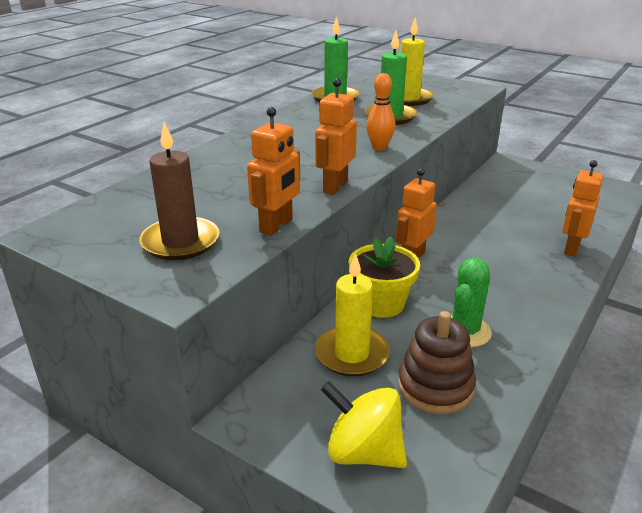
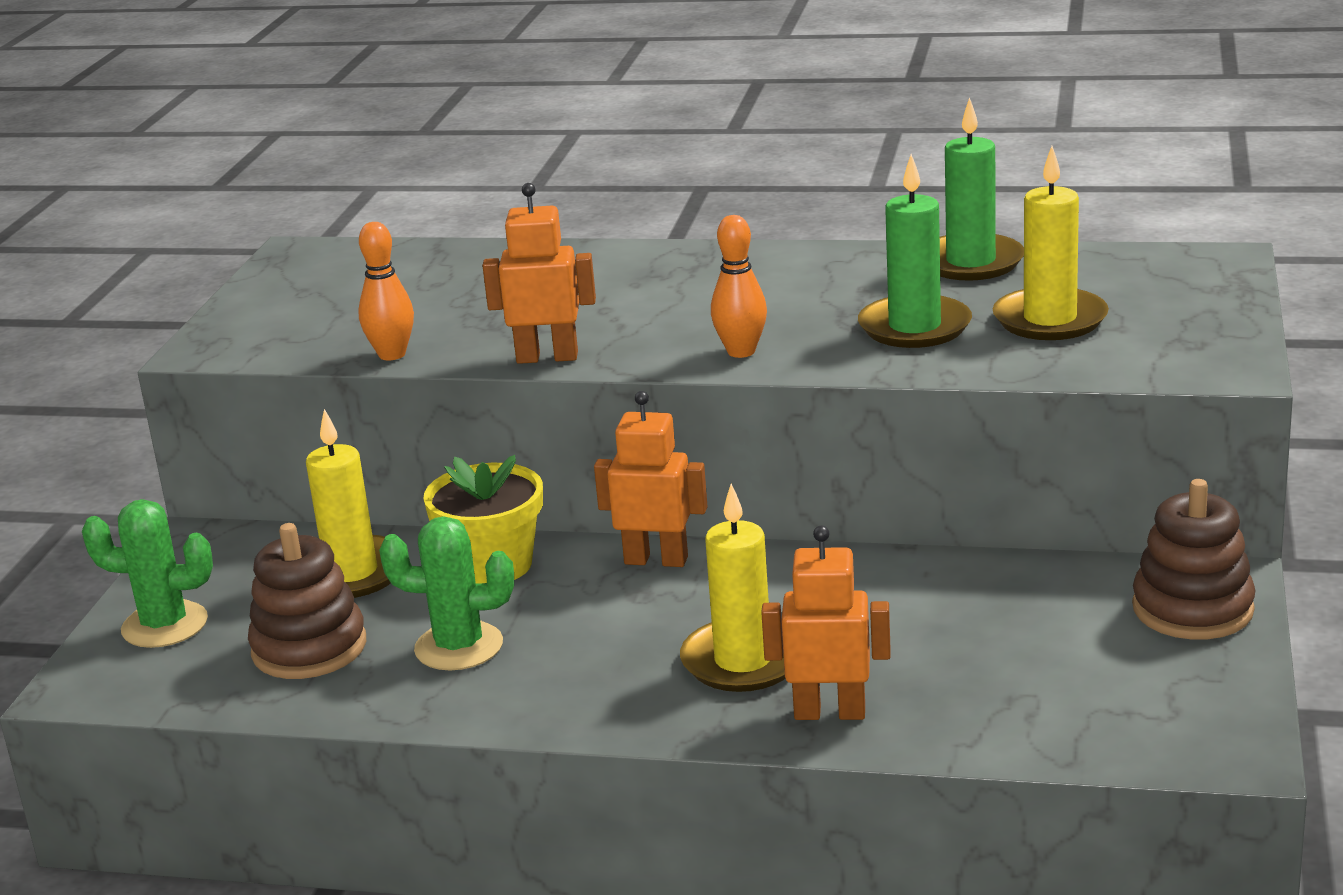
camera: 70 degrees right, 5 degrees down
(180, 242) = (315, 318): brown candle -> none
(276, 226) = (392, 354): orange robot -> orange bowling pin
(363, 452) = (165, 625): yellow spinning top -> green cactus
(520, 257) = (743, 661): none -> yellow candle
(524, 171) = (1192, 609): none -> brown stacking toy

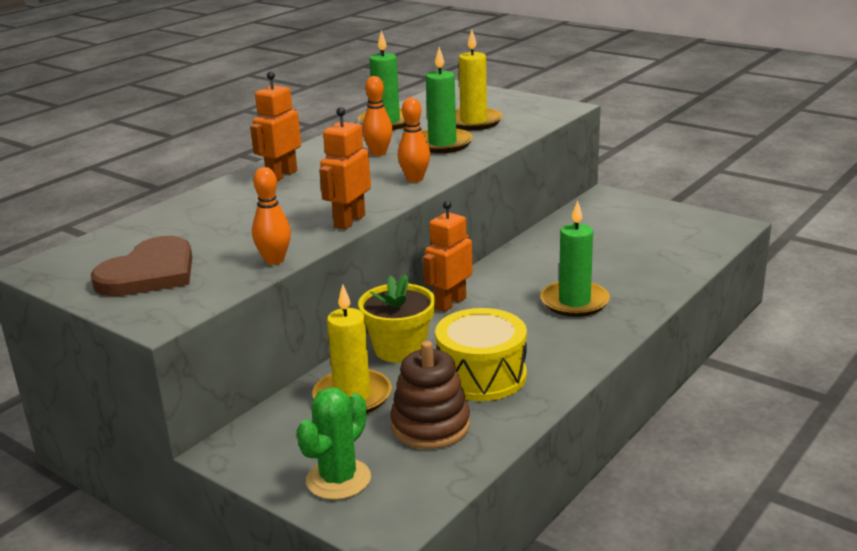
camera: 65 degrees left, 0 degrees up
(316, 304) = (149, 273): none -> brown heart
(459, 647) = (481, 375): green cactus -> yellow drum
(743, 661) = (574, 302): yellow candle -> green candle
(825, 298) = (378, 153): none -> orange bowling pin
(829, 712) = (639, 292): orange robot -> orange robot (281, 175)
(1192, 609) = (622, 206): brown stacking toy -> none

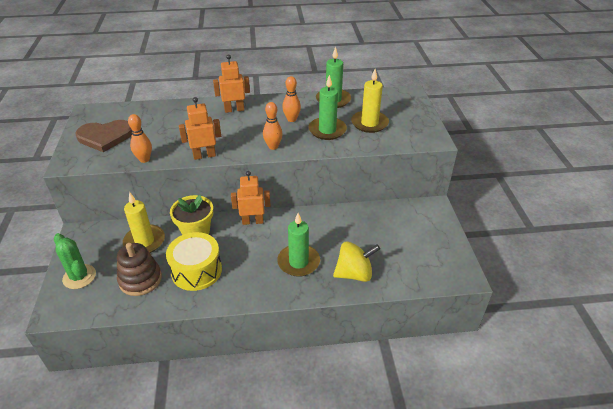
camera: 45 degrees right, 15 degrees up
(338, 479) = (79, 277): green cactus -> green cactus turned 60 degrees clockwise
(644, 277) = (354, 274): none -> yellow spinning top

